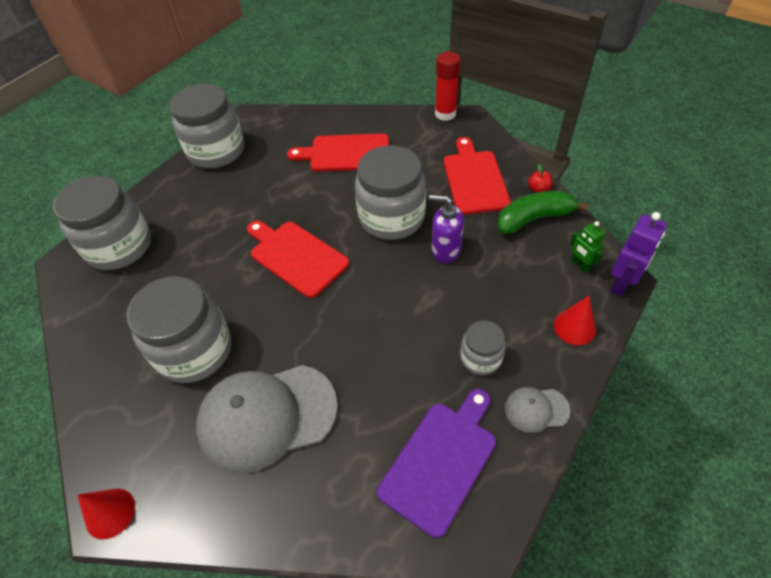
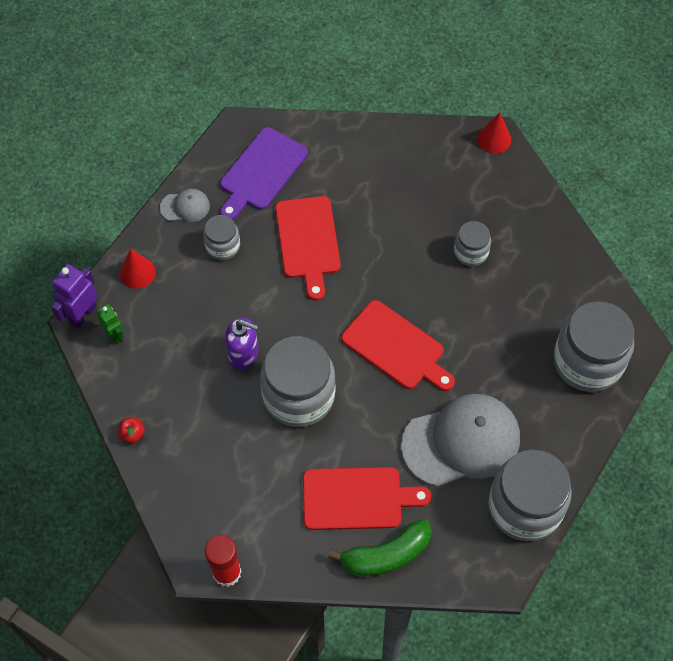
camera: 175 degrees right, 10 degrees up
(194, 350) = (471, 252): grey jar -> grey jar, size x0.51
(267, 416) = (395, 200): grey cap -> grey cap (461, 441)
(474, 179) = (202, 451): red cutting board -> red cutting board (308, 241)
(534, 219) = (147, 392): green banana -> green banana (386, 554)

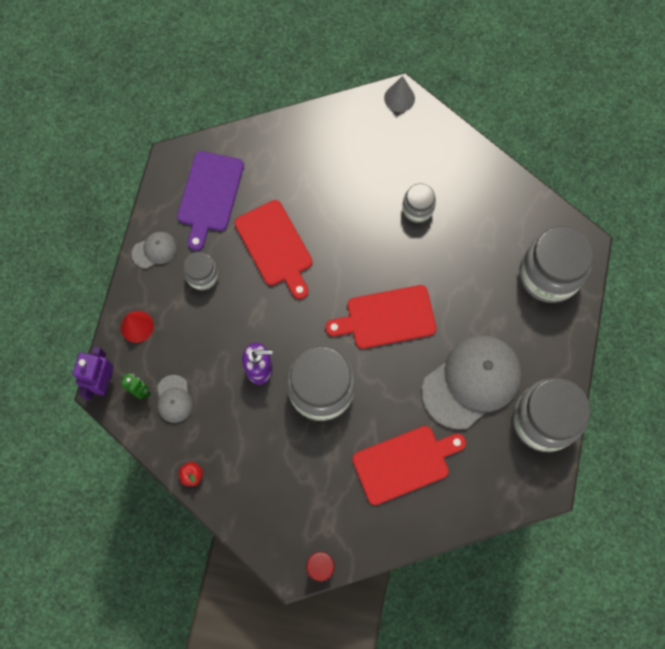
camera: 20 degrees left, 10 degrees up
(145, 354) = (174, 399): none -> grey cap
(386, 554) = (447, 503): green banana -> none
(396, 347) = (387, 317): red cutting board -> red cutting board turned 150 degrees clockwise
(494, 139) = (399, 98): red cone -> grey cone

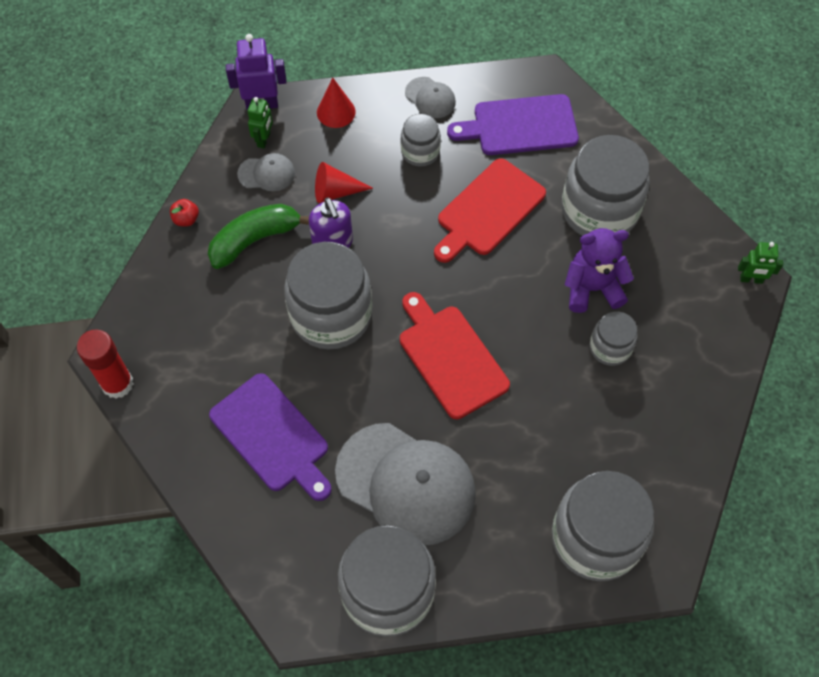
camera: 70 degrees right, 10 degrees down
(174, 399) = (266, 173): grey cap -> grey cap turned 150 degrees counterclockwise
(213, 351) = (335, 192): none -> red cone
(233, 427) = (254, 240): none -> green banana
(306, 171) = (599, 210): none -> grey jar
(367, 202) = (592, 288): none -> purple teddy bear
(399, 98) = (751, 279): grey cone -> green robot
(404, 463) = (272, 436): red cutting board -> purple cutting board

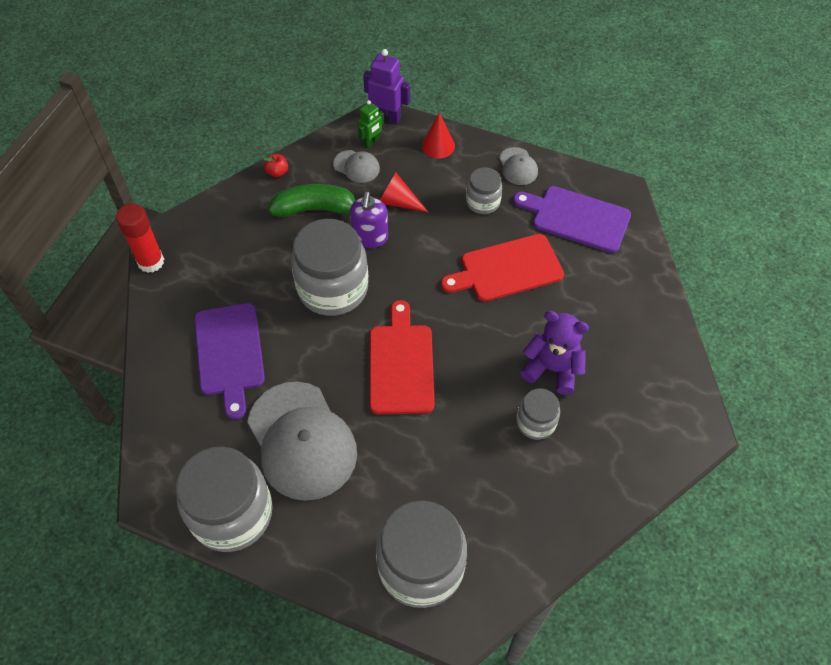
camera: 30 degrees right, 5 degrees down
(599, 210) = (599, 312): grey jar -> none
(751, 279) = (697, 430): green robot -> none

